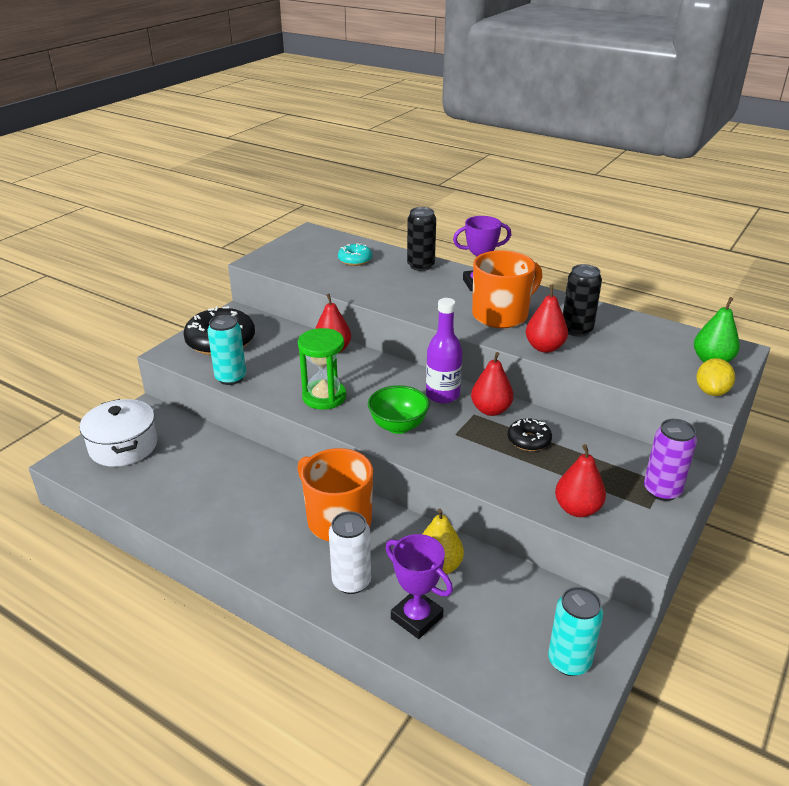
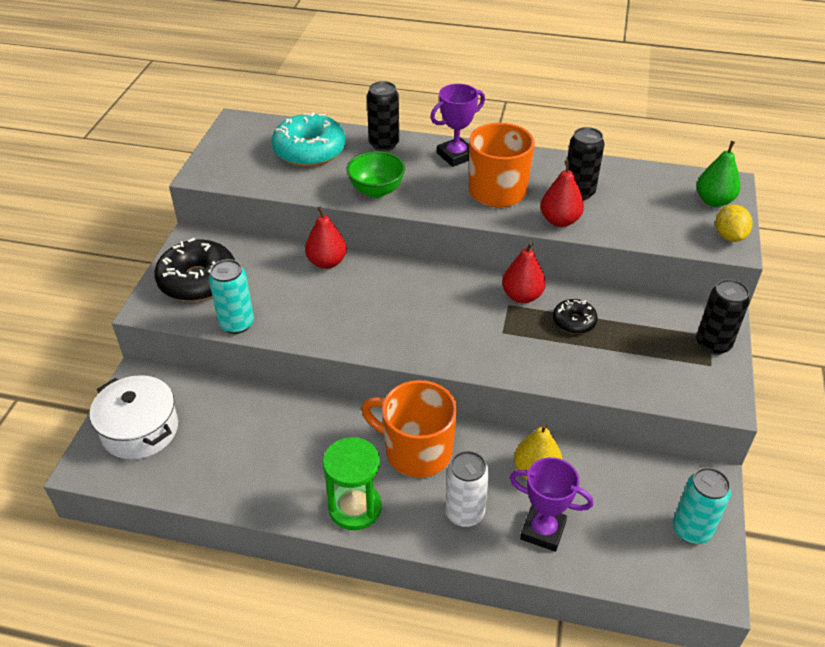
camera: 20 degrees left, 10 degrees up
(324, 397) = (350, 322): green hourglass -> green hourglass (355, 507)
(355, 260) = (309, 151): turquoise donut -> turquoise donut, size x1.89
(398, 426) = (443, 338): green bowl -> green bowl (376, 191)
(442, 395) = (467, 290): purple bottle -> none
(577, 509) = (652, 384): red pear -> none
(662, 490) = (713, 344): purple can -> black can

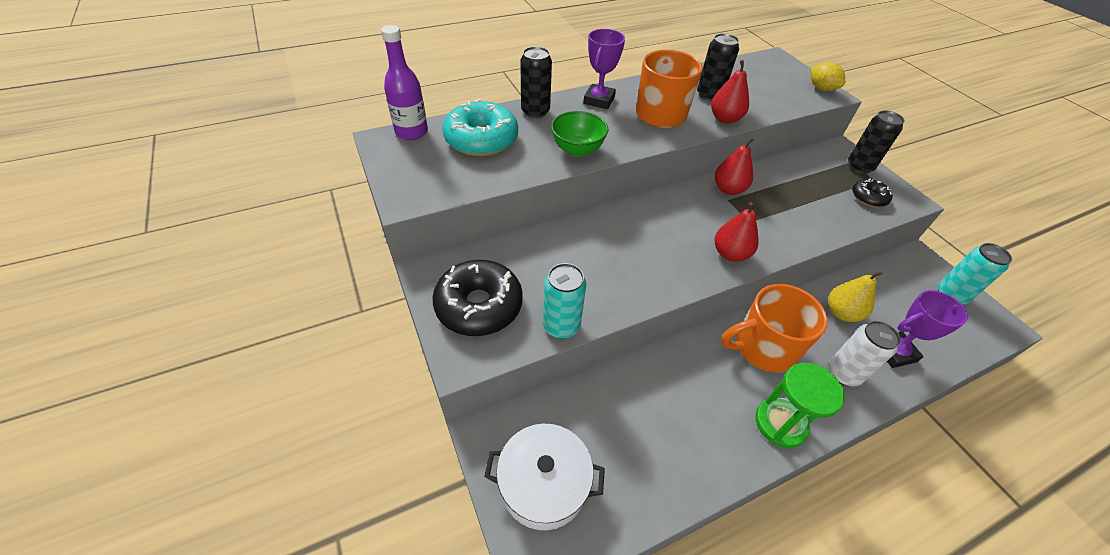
camera: 40 degrees left, 5 degrees up
(264, 124) = (411, 132): none -> purple bottle
(327, 262) = (569, 232): red pear -> red pear (730, 254)
(574, 322) = (778, 191): black donut -> black donut (868, 197)
(713, 201) = (784, 70): green pear -> none

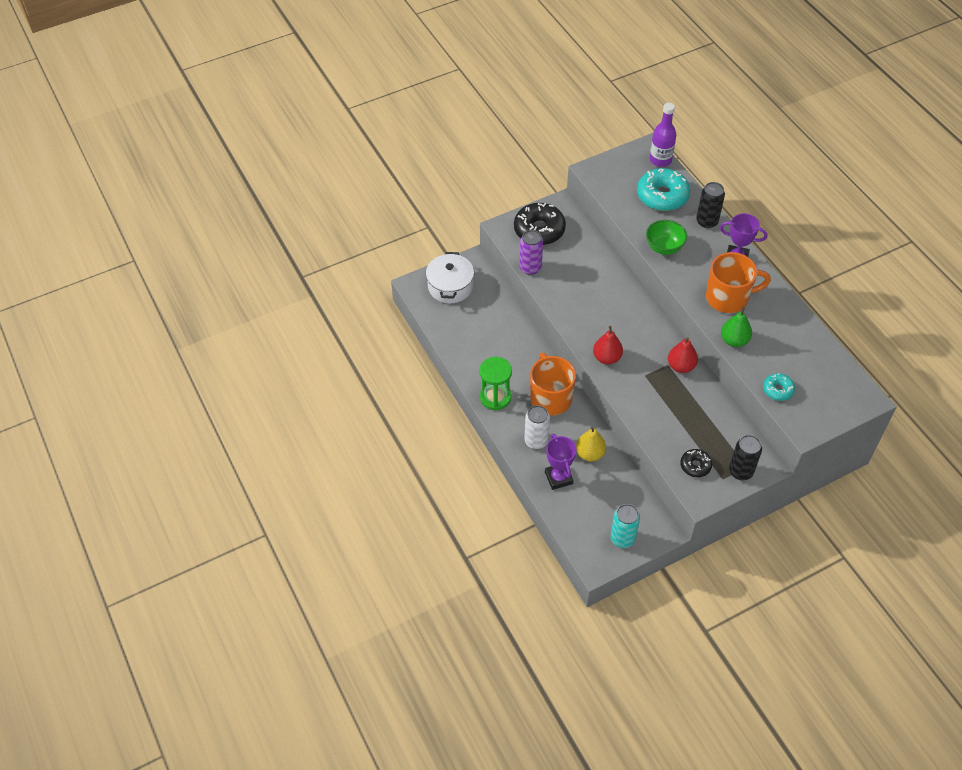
camera: 90 degrees right, 5 degrees up
(561, 326) = (530, 268): turquoise can -> purple can
(709, 95) = (770, 334): black can -> none
(725, 119) = (734, 340): red pear -> green pear
(786, 102) = (778, 390): none -> turquoise donut
(821, 89) = (813, 424): yellow lemon -> none

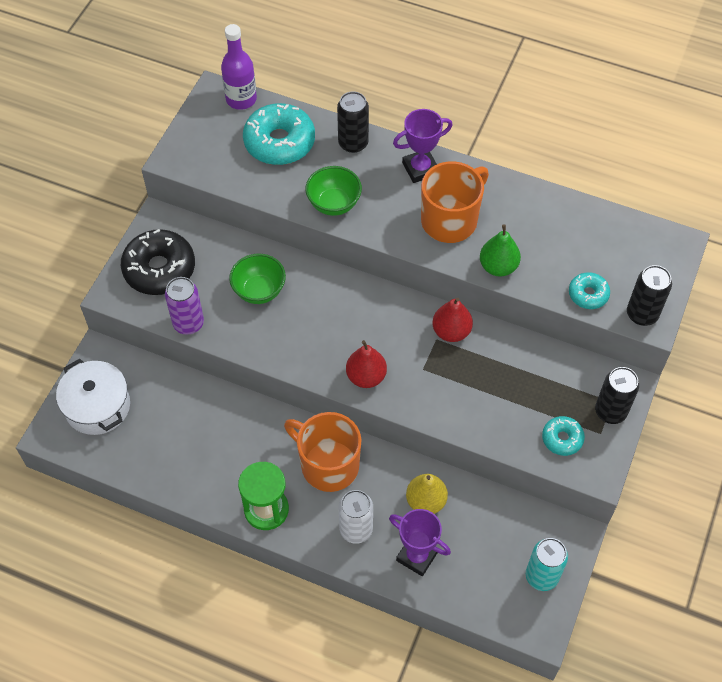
camera: 40 degrees left, 5 degrees up
(585, 275) = (259, 291): none -> green bowl
(695, 466) = (562, 439): black donut -> turquoise donut
(803, 422) = (642, 314): none -> black can

